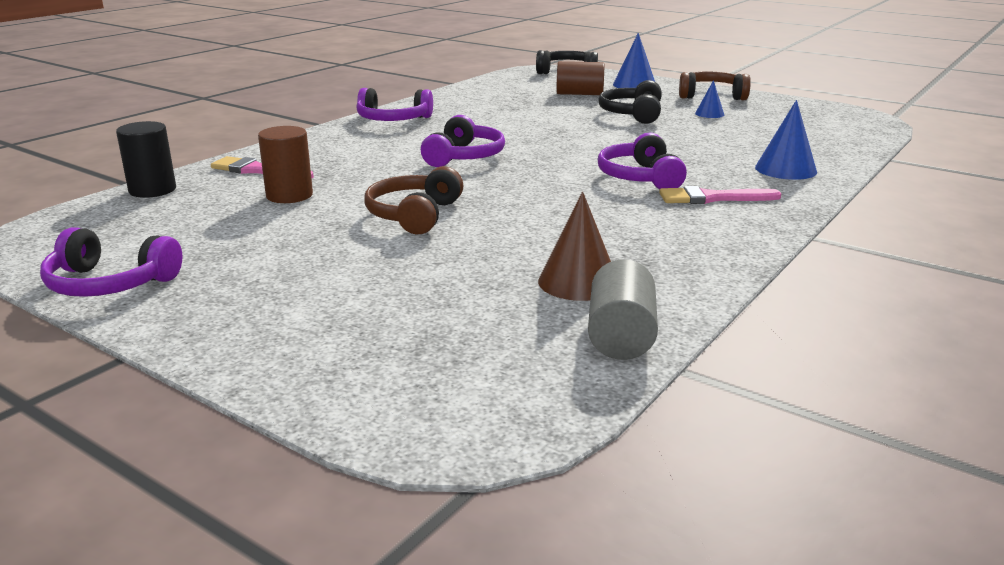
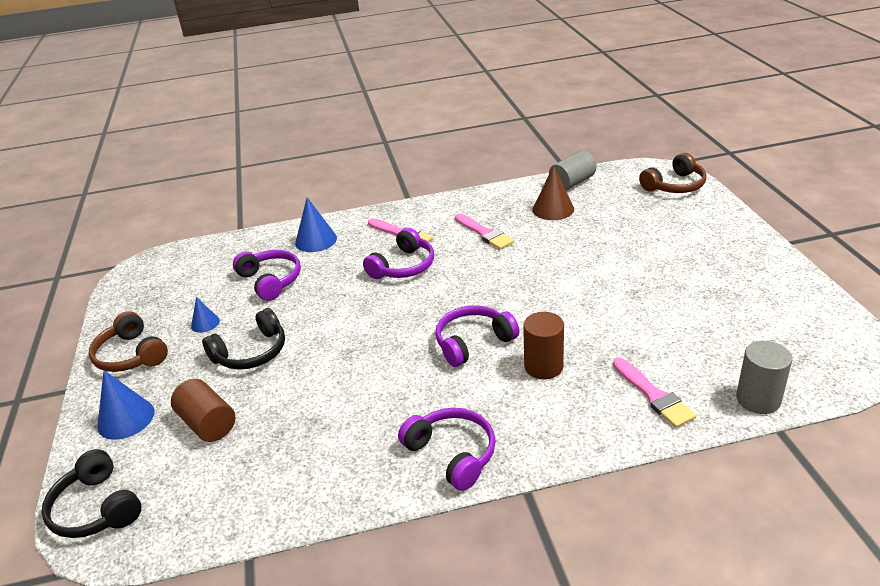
camera: 135 degrees left, 10 degrees up
(110, 283) = (795, 290): purple headphones -> purple headphones (270, 281)
(152, 190) = (758, 399): black cylinder -> grey cylinder
(289, 195) = (647, 342): brown cylinder -> brown cylinder (543, 366)
(414, 215) = (580, 284): brown headphones -> brown headphones (674, 185)
(616, 226) = (485, 233): none -> pink brush

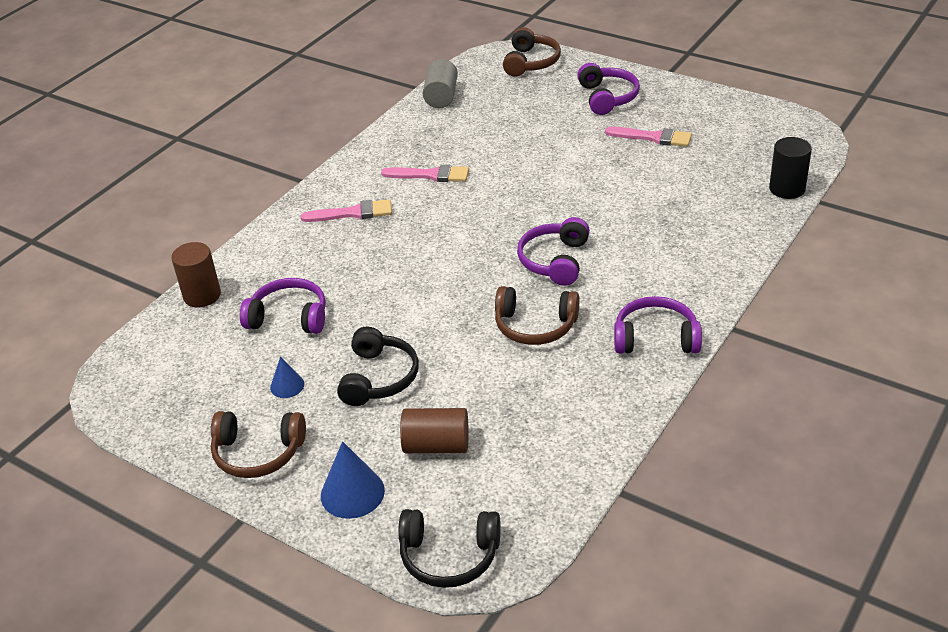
camera: 45 degrees left, 5 degrees up
(316, 240) = (272, 261): blue cone -> none
(388, 382) = (535, 326): none -> brown headphones
(403, 266) = (400, 238): purple headphones -> purple headphones (607, 97)
(543, 366) = (630, 247): brown cylinder -> brown cylinder (202, 295)
(553, 209) = (459, 127): brown cone -> none
(654, 396) = (727, 223): pink brush -> pink brush (653, 137)
(758, 399) = (787, 189): grey cylinder -> black cylinder

